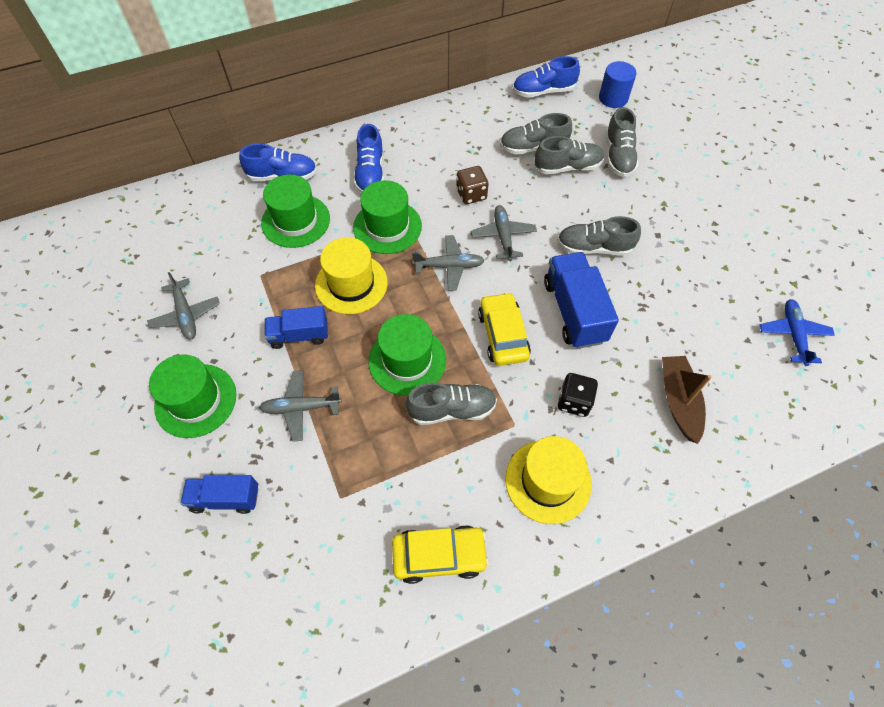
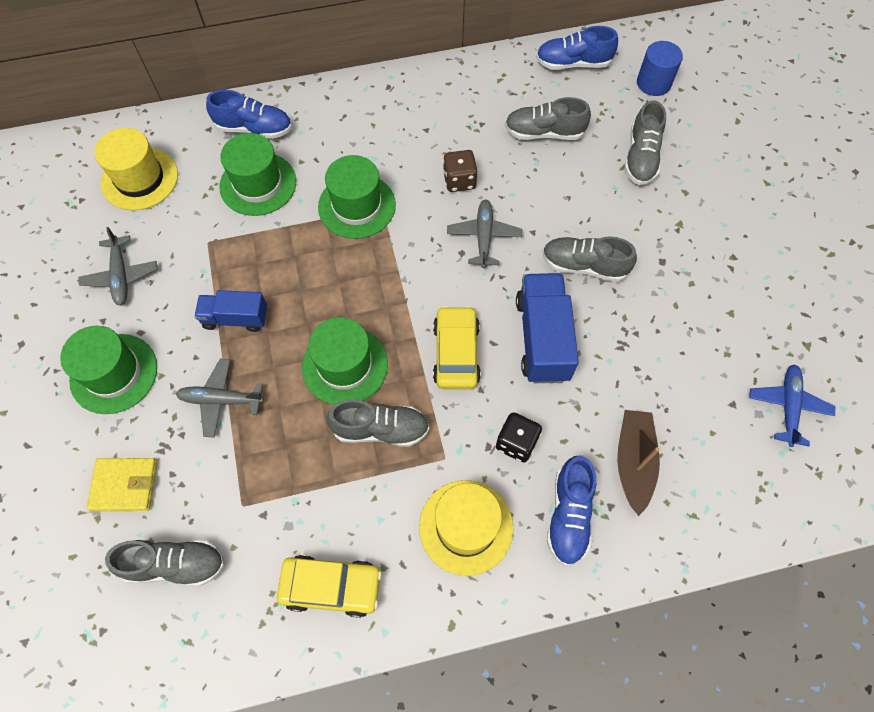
camera: 10 degrees right, 5 degrees up
(225, 498) = (124, 485): blue truck -> yellow wallet
(351, 284) = (303, 267): yellow hat -> yellow hat (140, 179)
(370, 173) = (352, 139): blue shoe -> blue shoe (569, 515)
(449, 266) = (415, 263): grey plane -> none
(567, 167) = (578, 163): grey shoe -> grey shoe (175, 564)

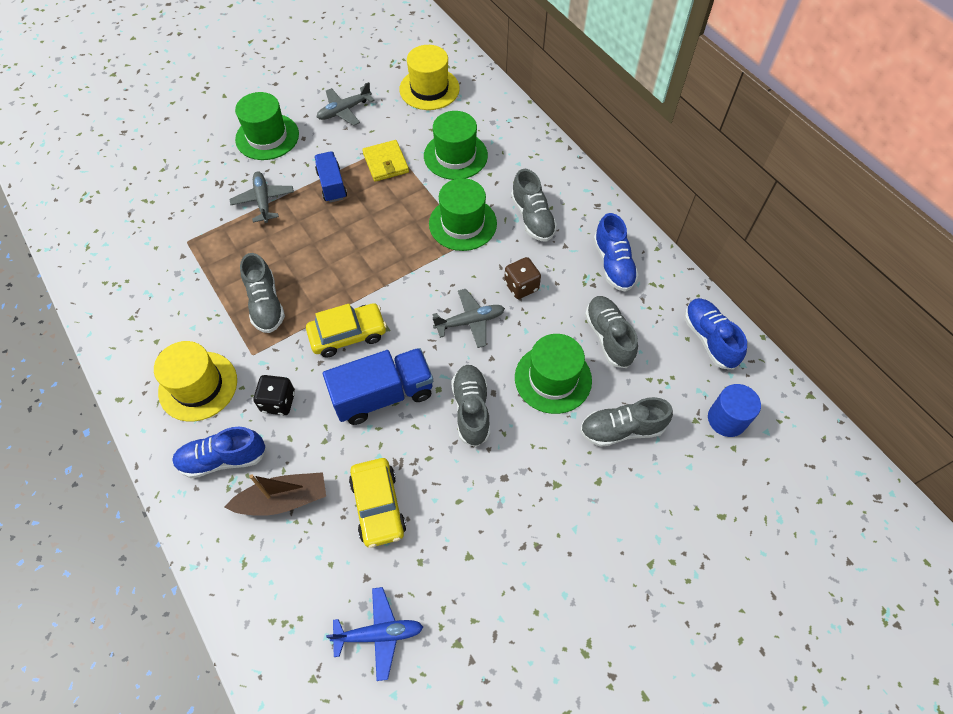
camera: 70 degrees right, 5 degrees down
(124, 485) = (187, 174): yellow wallet -> yellow wallet (386, 163)
(175, 564) = (138, 221): grey shoe -> grey shoe (532, 218)
(254, 128) = (507, 135): blue shoe -> blue shoe (613, 264)
(331, 586) = (136, 313): yellow car -> yellow car (378, 506)
(345, 365) = (313, 264): green hat -> green hat (553, 378)

